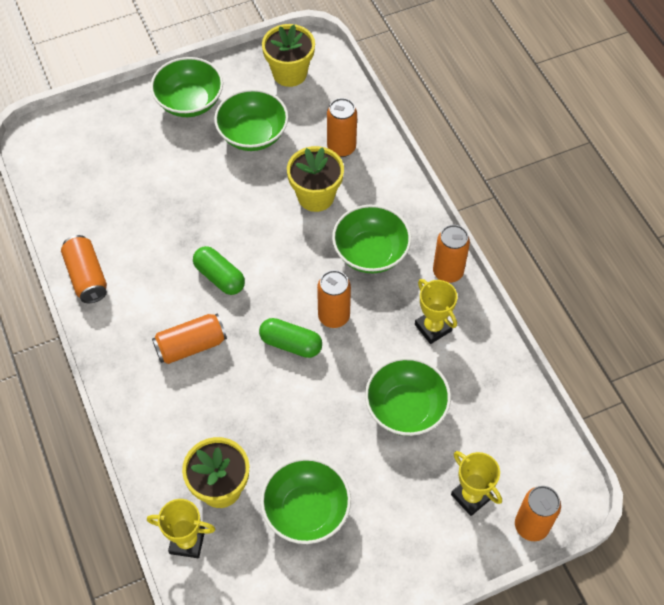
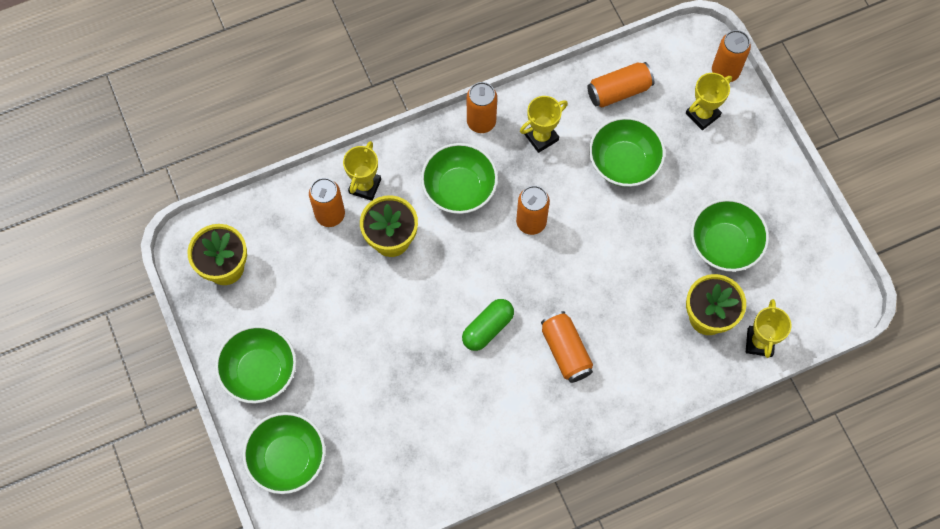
camera: 90 degrees left, 10 degrees up
(87, 276) = (487, 460): orange can -> orange can (619, 91)
(253, 135) = (309, 303): green bowl -> green bowl (288, 458)
(291, 344) = (561, 260): green capsule -> none
(372, 174) = (365, 186): none -> yellow trophy

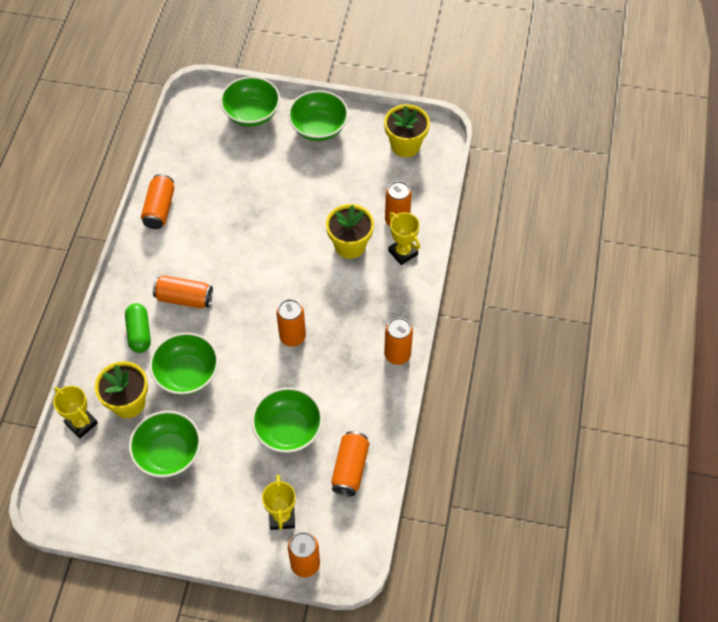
camera: 125 degrees right, 10 degrees down
(459, 189) = (354, 308): green bowl -> green bowl (187, 374)
(482, 459) = (159, 208): none -> orange can
(487, 328) = (240, 263): green capsule -> green capsule (139, 333)
(541, 137) = (353, 387): yellow trophy -> none

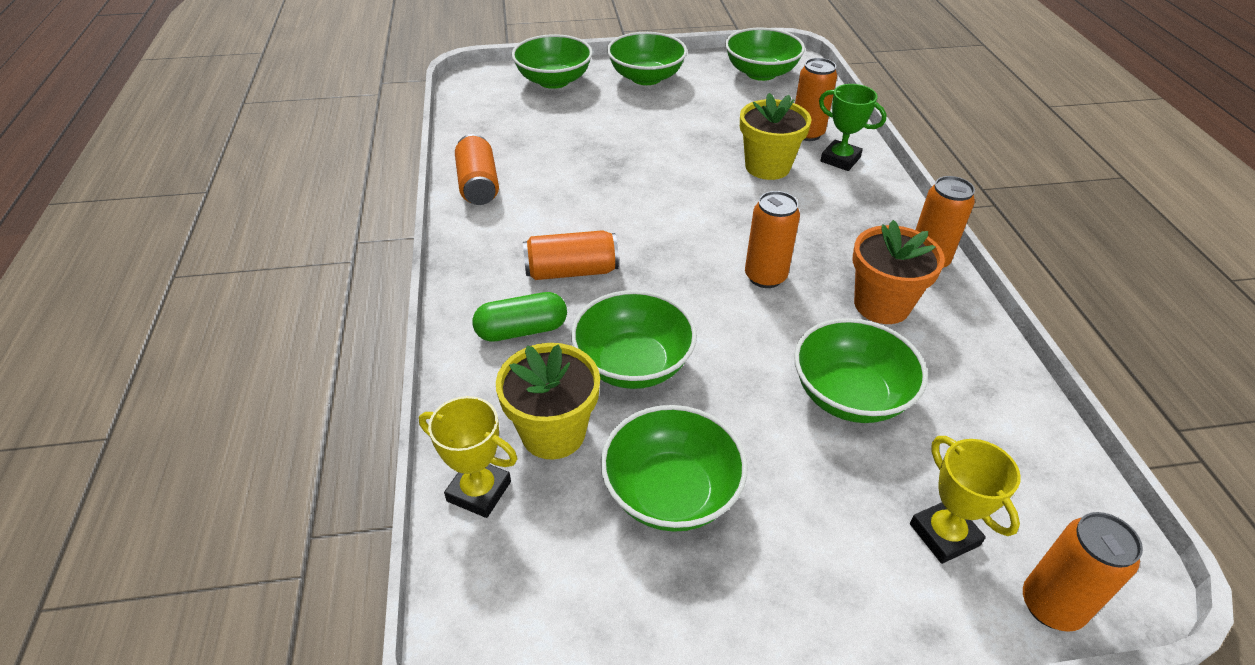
camera: 20 degrees left, 15 degrees down
(139, 333) = (522, 330): green capsule -> green capsule turned 75 degrees counterclockwise
(346, 378) = (881, 305): none -> orange flower pot
(350, 468) = (990, 421): orange can -> none
(403, 252) = (840, 159): yellow trophy -> green trophy
(405, 145) = (761, 73): yellow flower pot -> green bowl

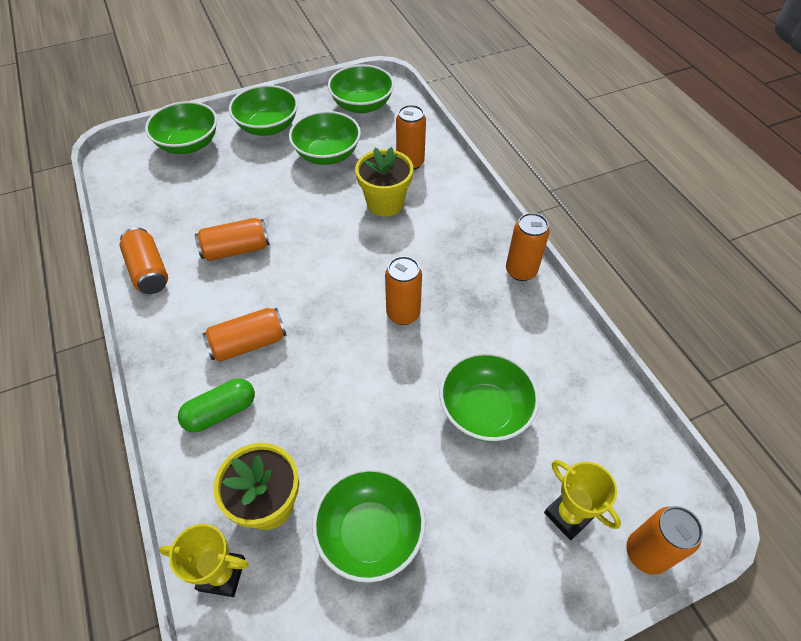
camera: 15 degrees left, 10 degrees up
(581, 182) = (236, 249): none -> orange can
(633, 364) = (317, 423): green bowl -> green bowl (327, 154)
(840, 159) = (440, 184): green trophy -> none
(881, 305) = (494, 321): orange flower pot -> none

